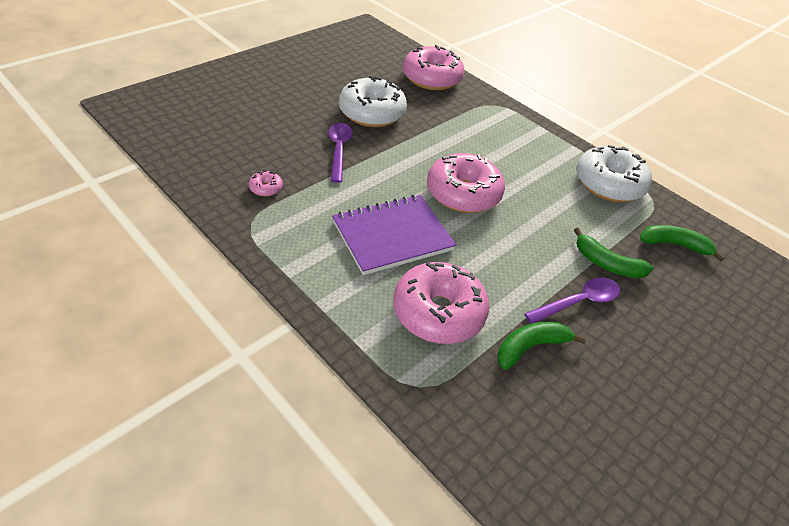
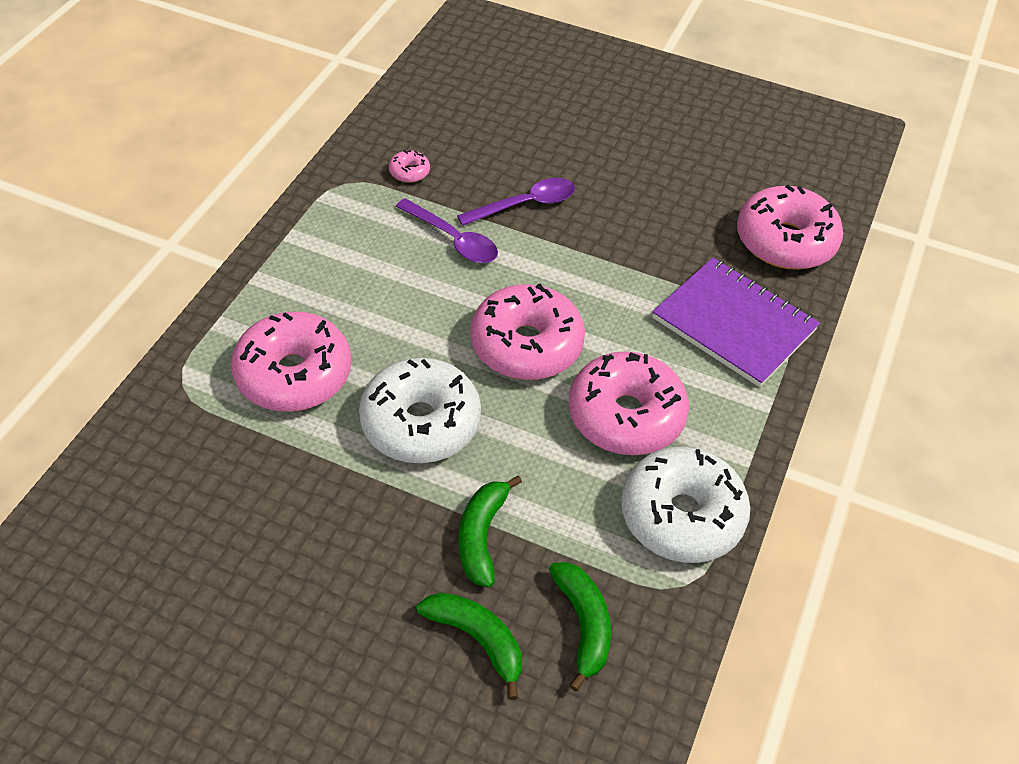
camera: 70 degrees right, 5 degrees up
(372, 113) = (634, 208): white donut -> white donut (420, 423)
(392, 236) = (397, 300): purple notebook -> purple notebook (734, 324)
(530, 347) = (281, 473): green banana -> green banana (477, 639)
(534, 177) = (626, 416): none -> pink donut
(578, 302) = (385, 512): purple spoon -> purple spoon (453, 239)

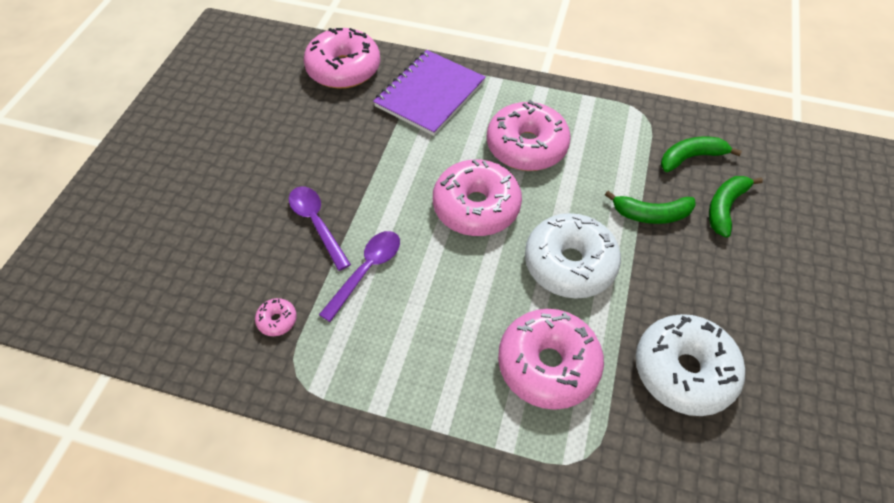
camera: 95 degrees left, 5 degrees up
(681, 516) = (596, 116): white donut -> white donut (683, 371)

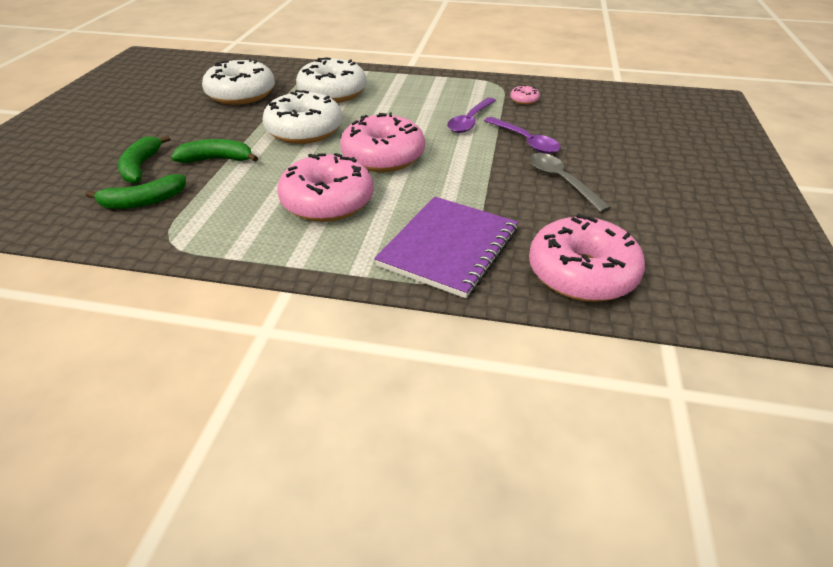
camera: 175 degrees right, 15 degrees down
(310, 158) = (561, 181): none -> grey spoon
(548, 365) = (332, 93): pink donut -> white donut
(725, 207) = (141, 167): green banana -> green banana turned 150 degrees clockwise

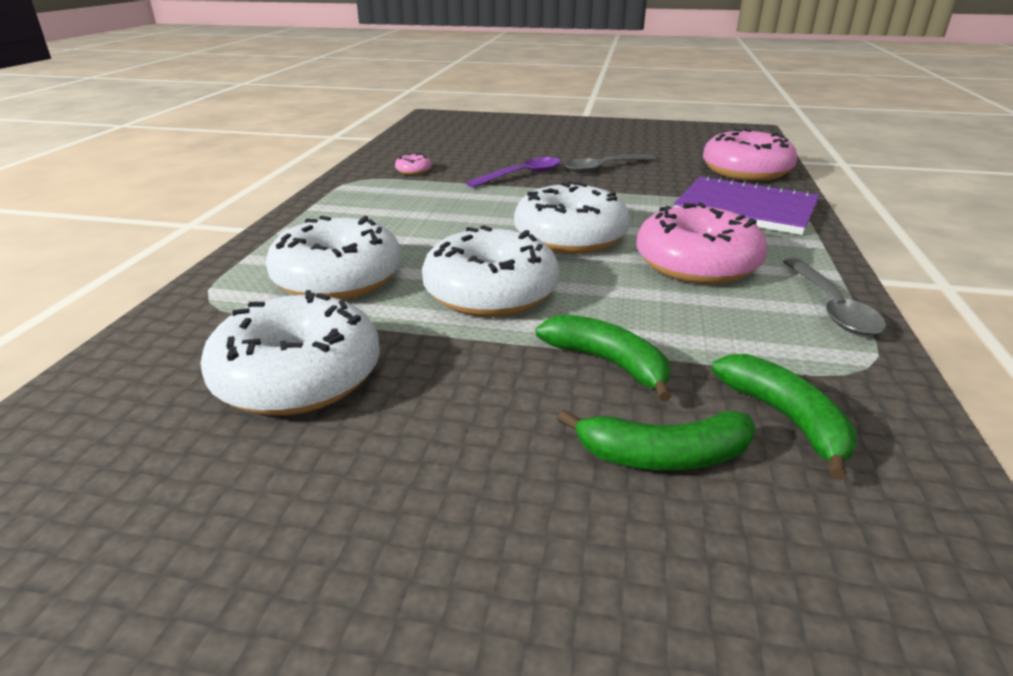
camera: 90 degrees left, 10 degrees down
(217, 159) = (608, 363): green banana -> green banana turned 135 degrees clockwise
(244, 247) = (831, 307): none -> grey spoon
(383, 156) = (570, 237): pink donut -> white donut
(470, 121) = (468, 195): purple spoon -> none

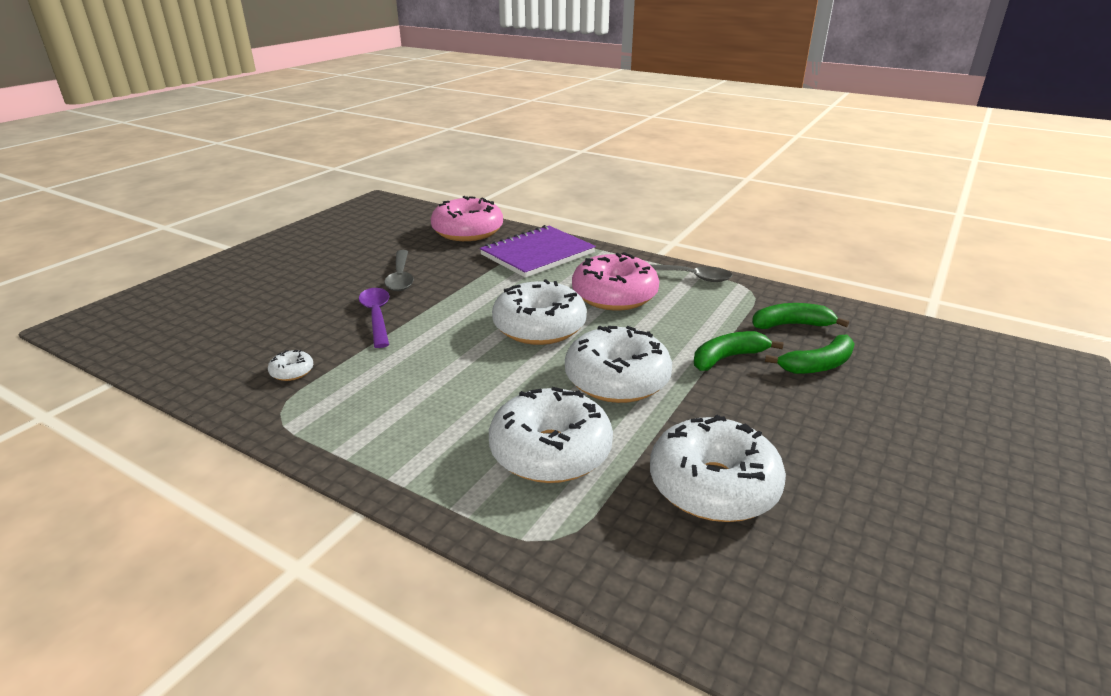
camera: 70 degrees left, 0 degrees up
(413, 171) = (292, 372): pink donut -> white donut
(664, 456) = (818, 365): green banana -> green banana turned 45 degrees clockwise

